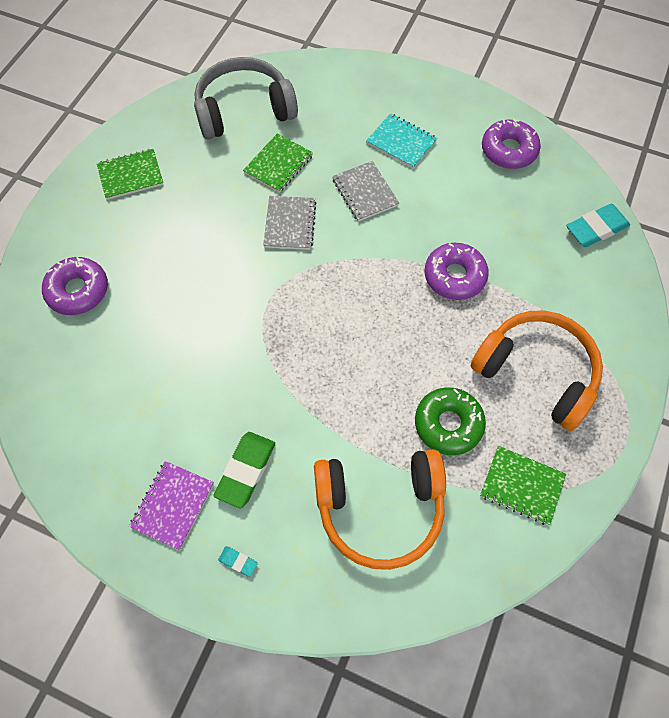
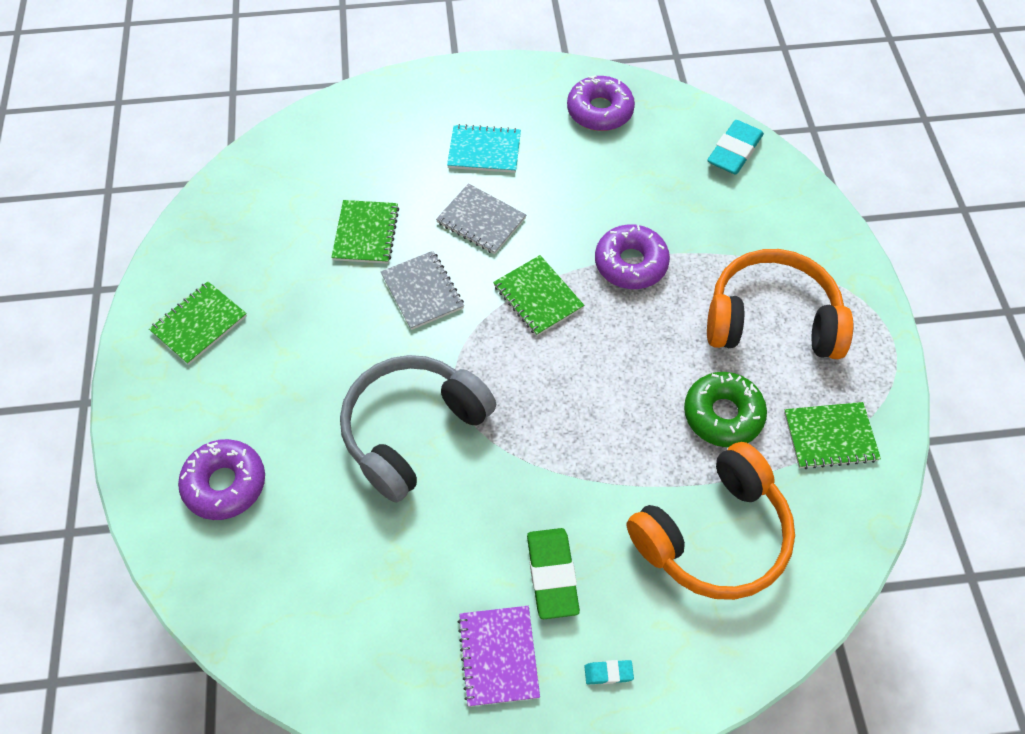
camera: 30 degrees left, 5 degrees down
(244, 110) = (285, 191): grey headphones -> grey headphones (412, 430)
(369, 267) = (538, 297): none -> green notebook

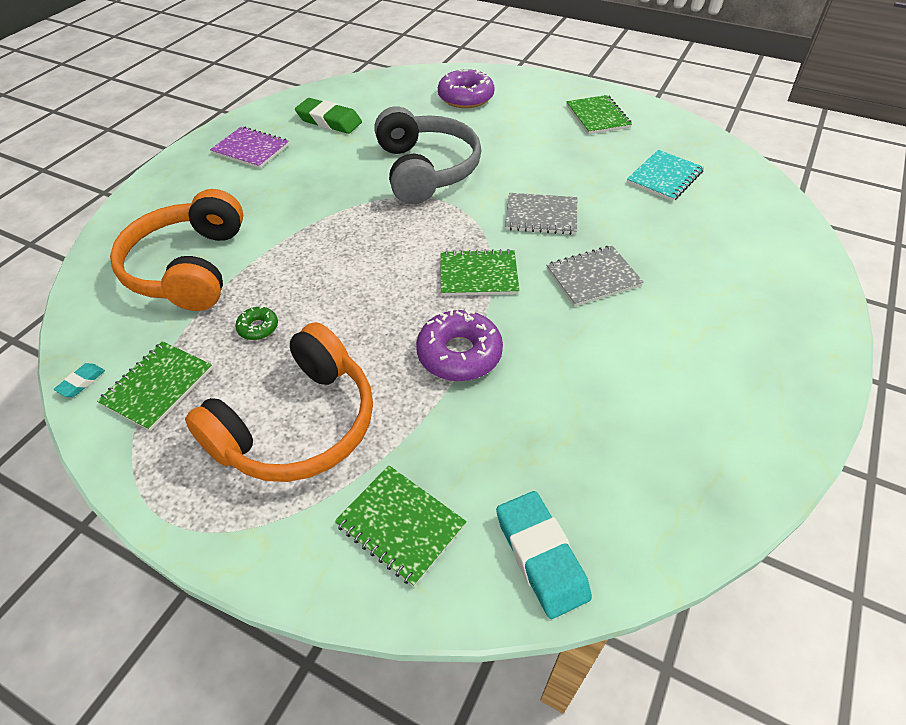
camera: 125 degrees right, 10 degrees down
(366, 233) = (628, 208): green notebook -> green notebook (401, 525)
(484, 150) = (687, 318): turquoise notebook -> turquoise notebook (664, 177)
(552, 575) = (264, 186): green eraser -> green eraser (329, 121)
(599, 111) = (698, 448): purple donut -> none
(608, 673) = (186, 182): turquoise eraser -> turquoise eraser (81, 382)
(723, 414) = (258, 327): green donut -> green donut, size x0.50

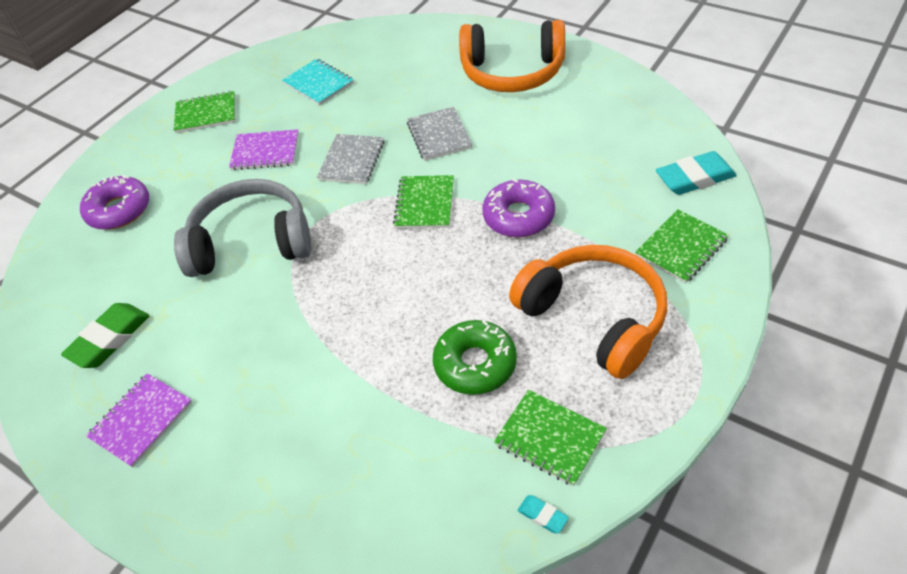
camera: 80 degrees left, 0 degrees up
(189, 268) = (371, 447): orange headphones -> orange headphones (512, 72)
(258, 327) = (475, 364): green donut -> green donut, size x1.99
(548, 159) = (265, 152): none -> purple notebook

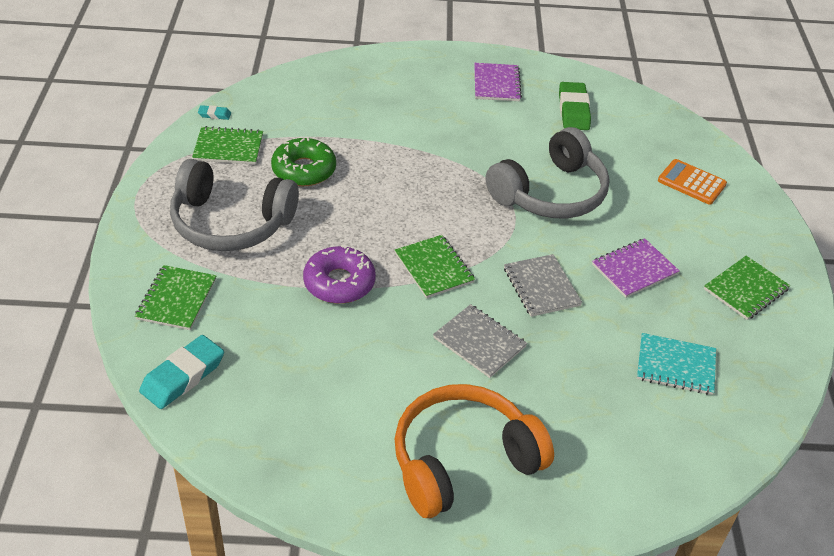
camera: 140 degrees right, 5 degrees down
(119, 210) = (691, 182): purple donut -> orange calculator
(594, 318) = (230, 223): orange headphones -> grey headphones

